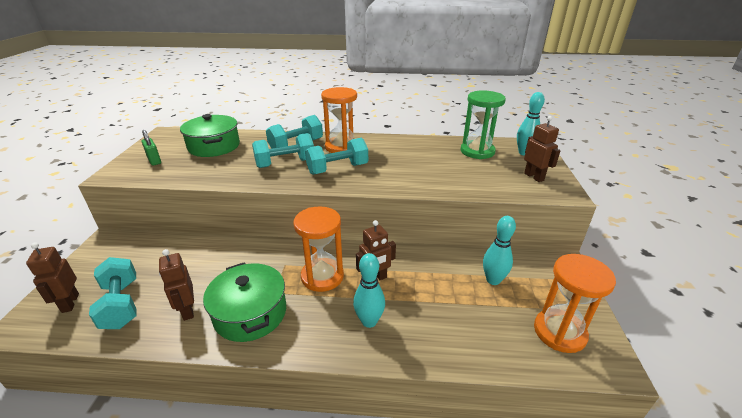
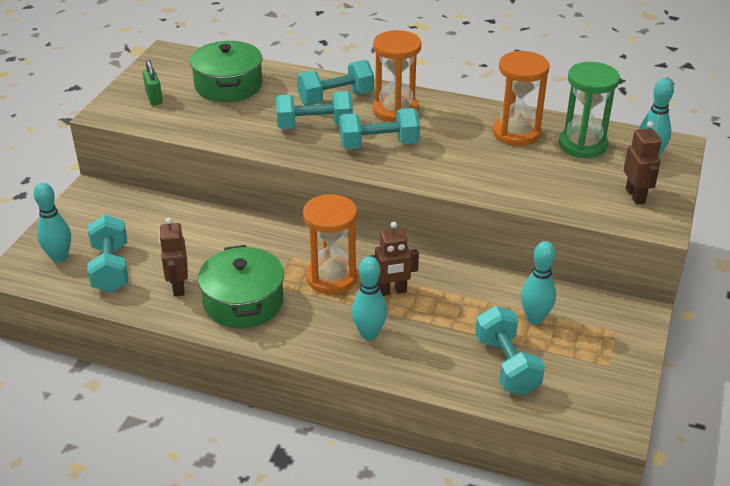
camera: 15 degrees right, 5 degrees up
(70, 303) = (59, 257): brown robot -> turquoise bowling pin
(494, 327) = (506, 365): none -> turquoise dumbbell
(559, 332) = (579, 385): orange hourglass -> orange hourglass (516, 133)

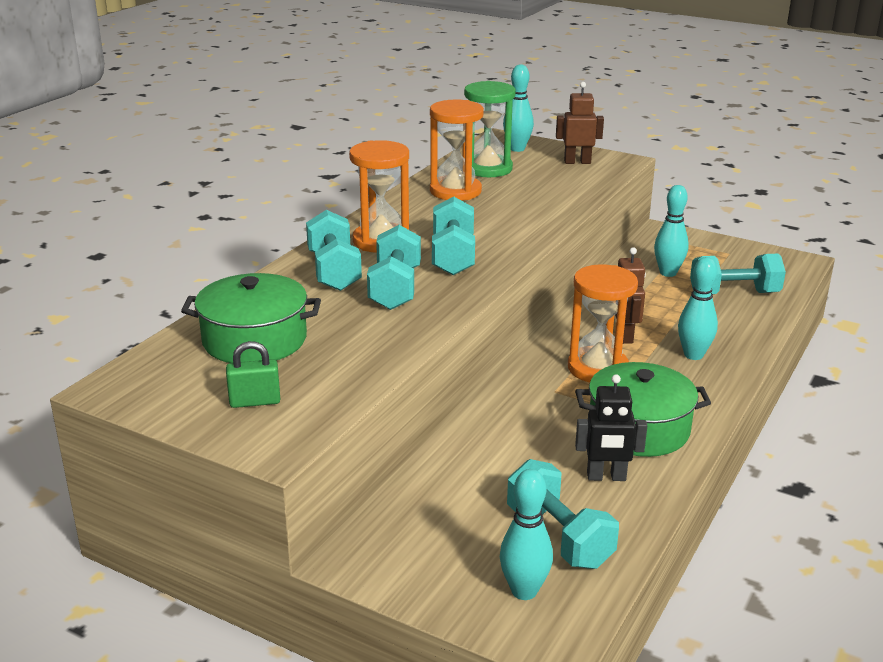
camera: 80 degrees left, 10 degrees down
(111, 268) = (559, 537): turquoise dumbbell -> turquoise dumbbell turned 60 degrees clockwise
(178, 287) = (606, 477): brown robot -> black robot

